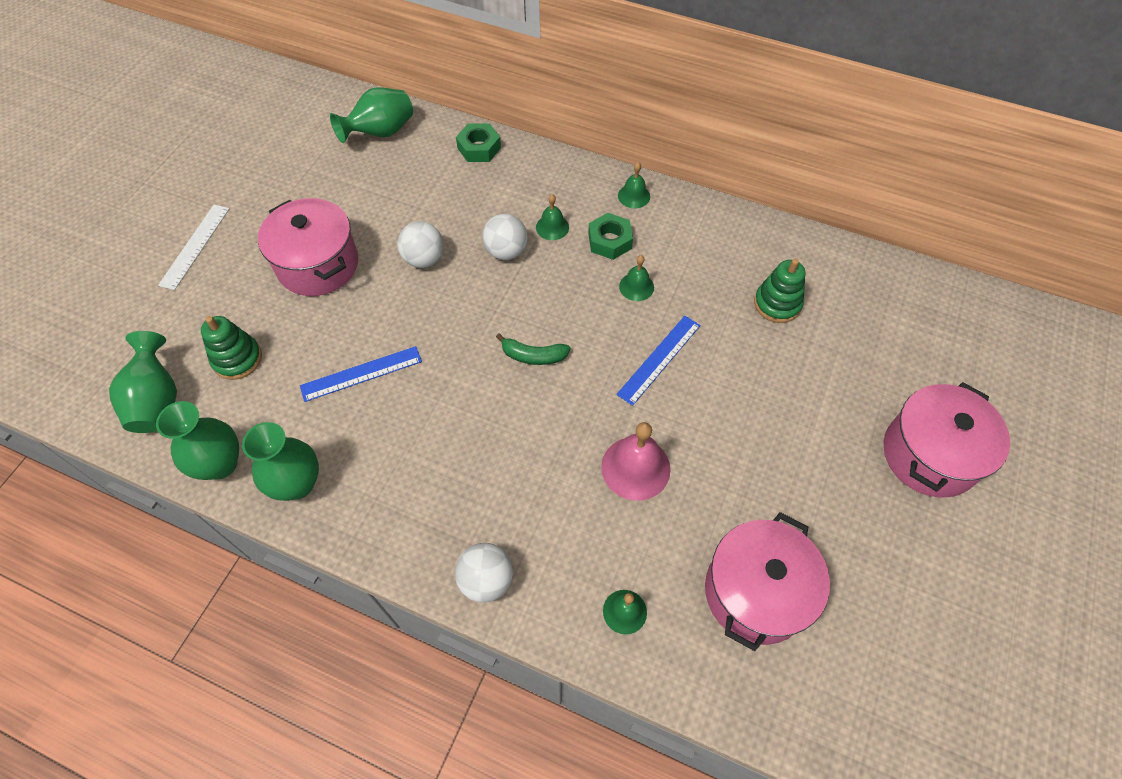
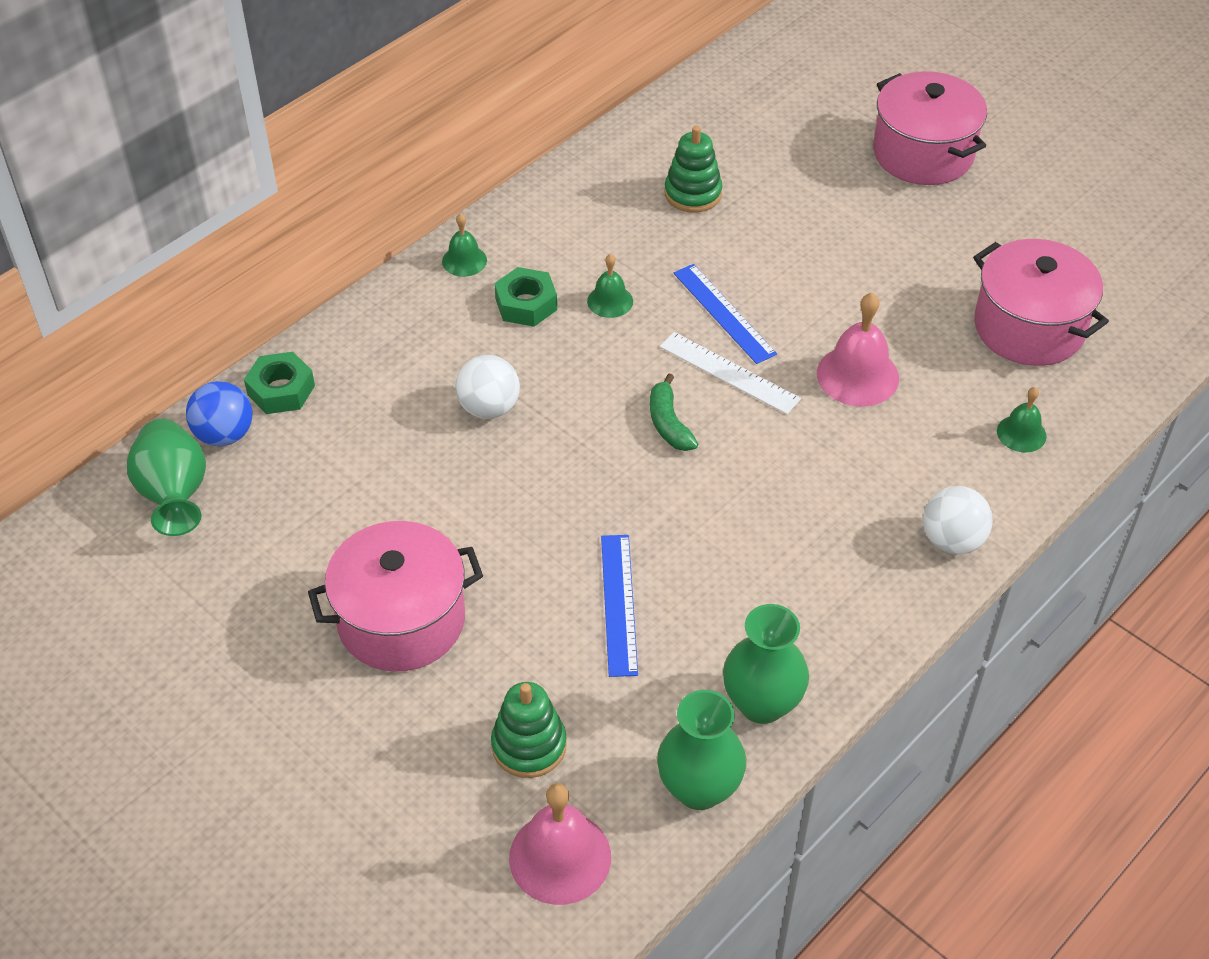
camera: 70 degrees left, 10 degrees down
(157, 400) = (560, 857): green vase -> pink bell
(195, 246) = (276, 775): white ruler -> white ruler (729, 372)
(424, 259) = (456, 496): white ball -> none
(434, 136) = (224, 435): none -> blue ball
(533, 356) = (669, 423): green banana -> green banana turned 135 degrees clockwise
(552, 227) = (472, 352): green bell -> none

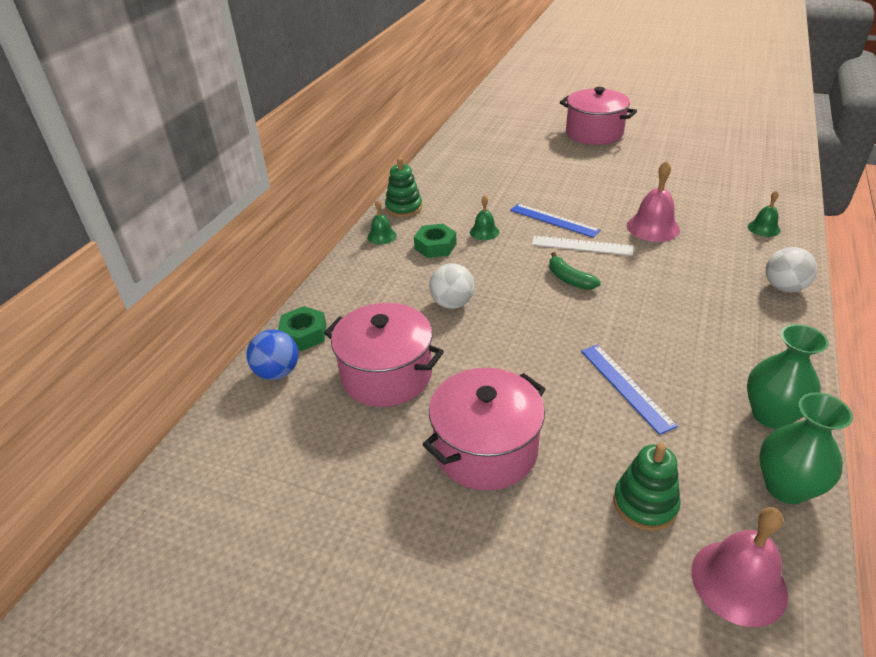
camera: 20 degrees left, 10 degrees down
(175, 495) = (259, 423): green vase -> none
(693, 193) = (491, 175): green stacking toy -> green stacking toy (404, 208)
(1029, 327) = (717, 184): pink pot -> pink pot (386, 375)

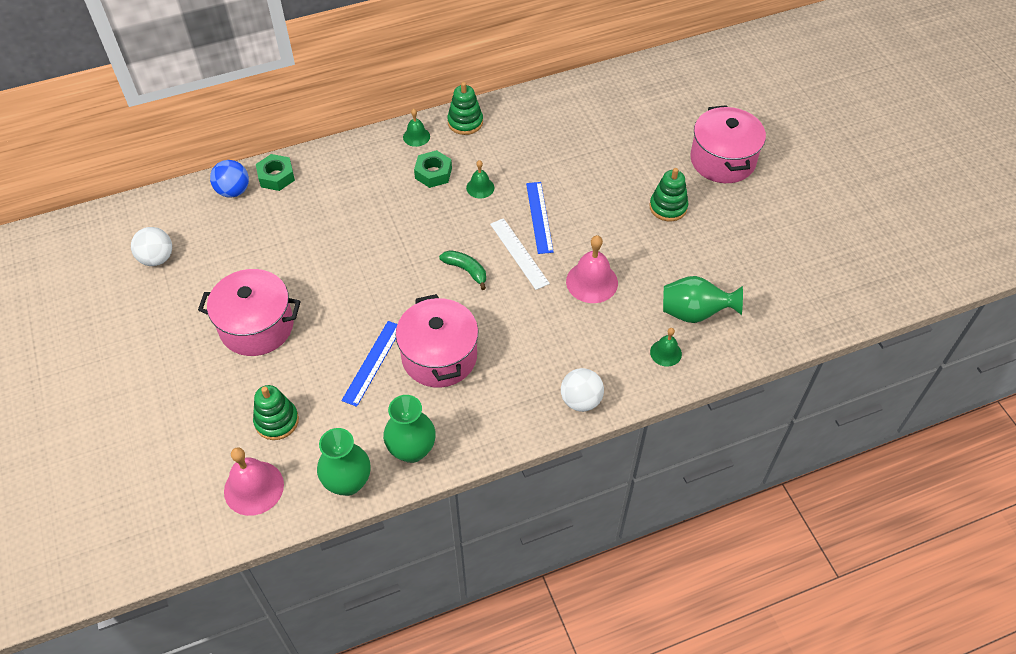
camera: 45 degrees right, 15 degrees up
(386, 375) = (277, 241): pink pot -> pink pot (439, 356)
(452, 303) = (376, 226): white ball -> white ball (157, 258)
(569, 279) = (466, 270): green banana -> green banana turned 120 degrees clockwise
(613, 168) = (668, 207): none -> green stacking toy
(732, 200) = (694, 313): none -> green vase

